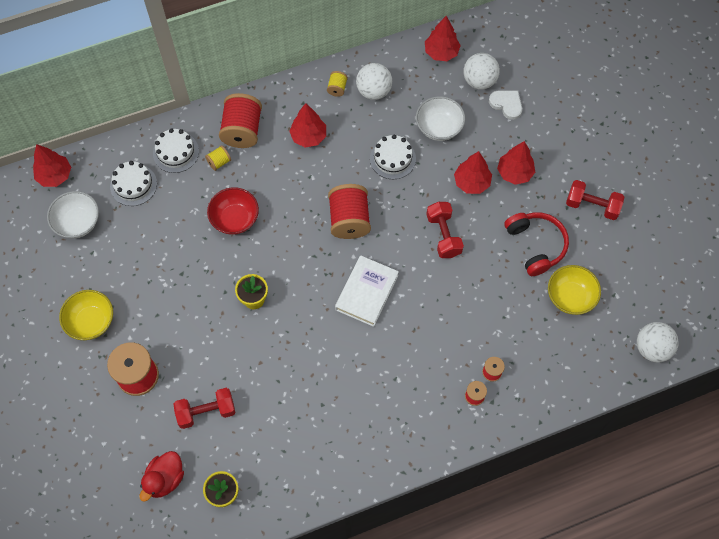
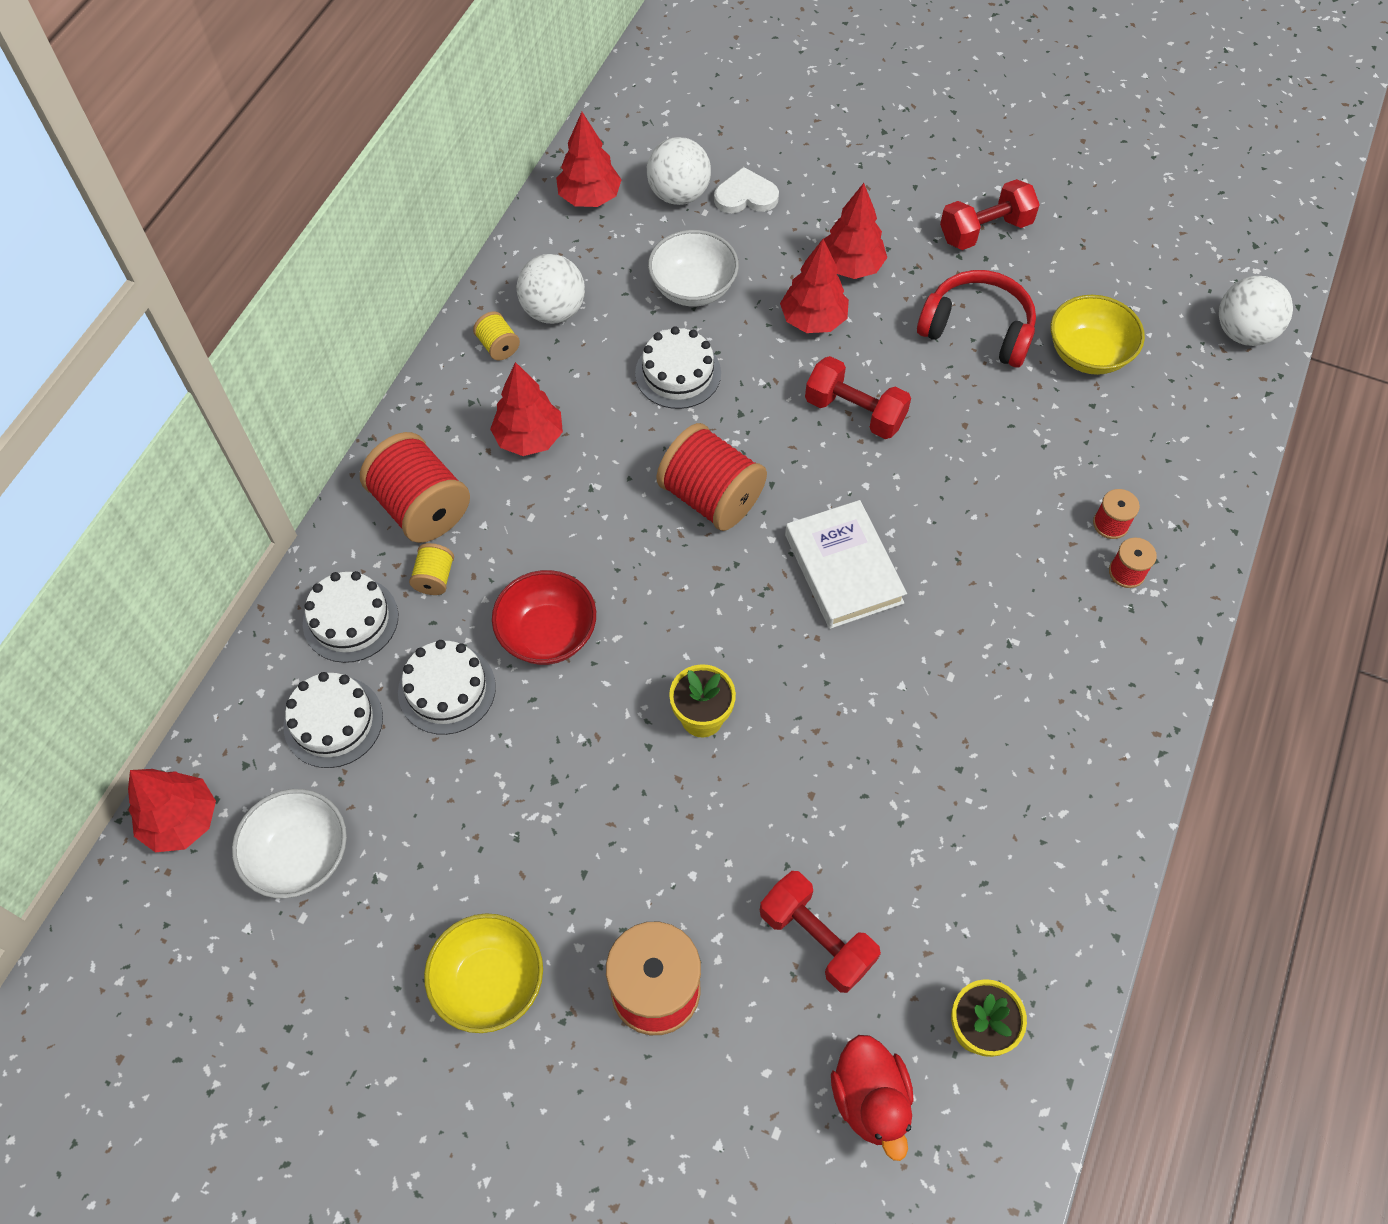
camera: 45 degrees left, 5 degrees down
(181, 207) = (447, 689): none -> white cake
(206, 411) = (816, 938): red dumbbell -> red dumbbell turned 75 degrees counterclockwise

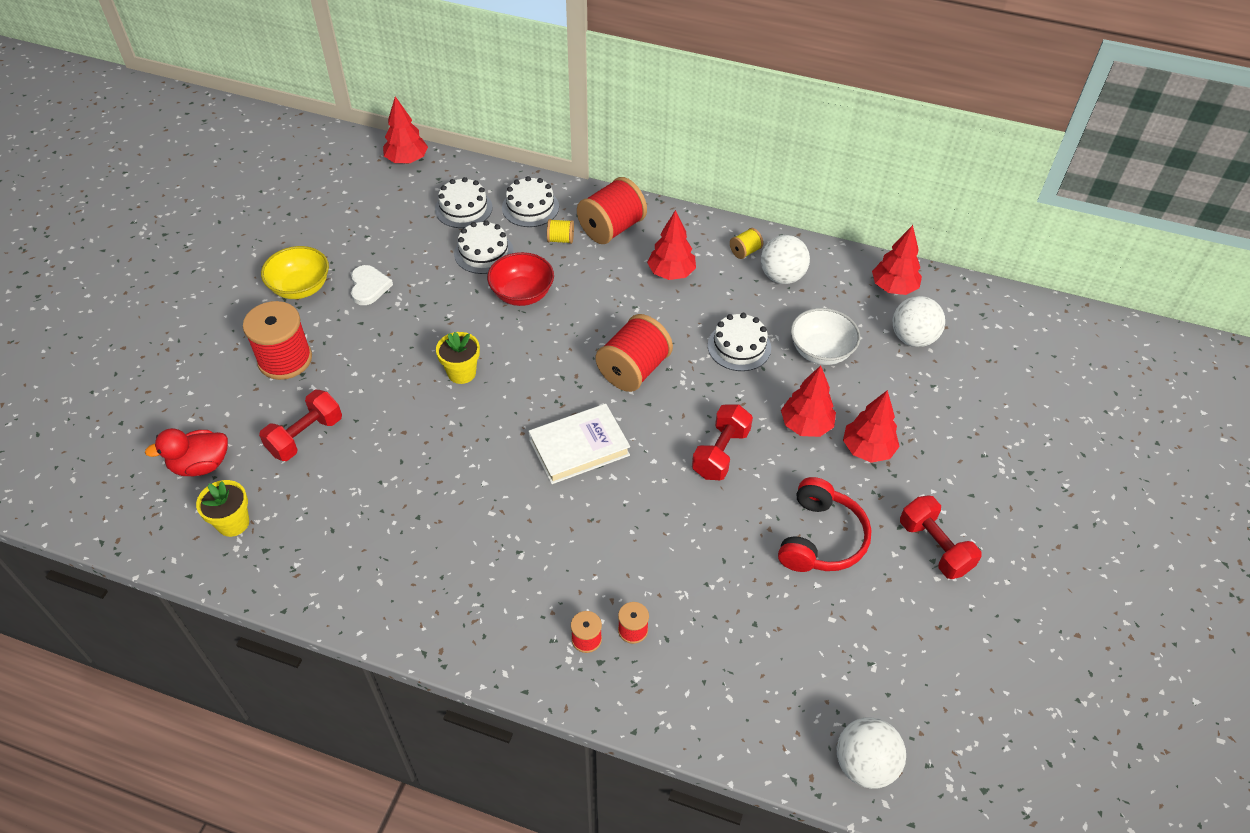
camera: 85 degrees right, 10 degrees down
(300, 856) = (383, 206): white bowl -> none
(745, 196) = (924, 379): white heart -> white heart (369, 287)
(1088, 354) = (810, 623): yellow bowl -> none

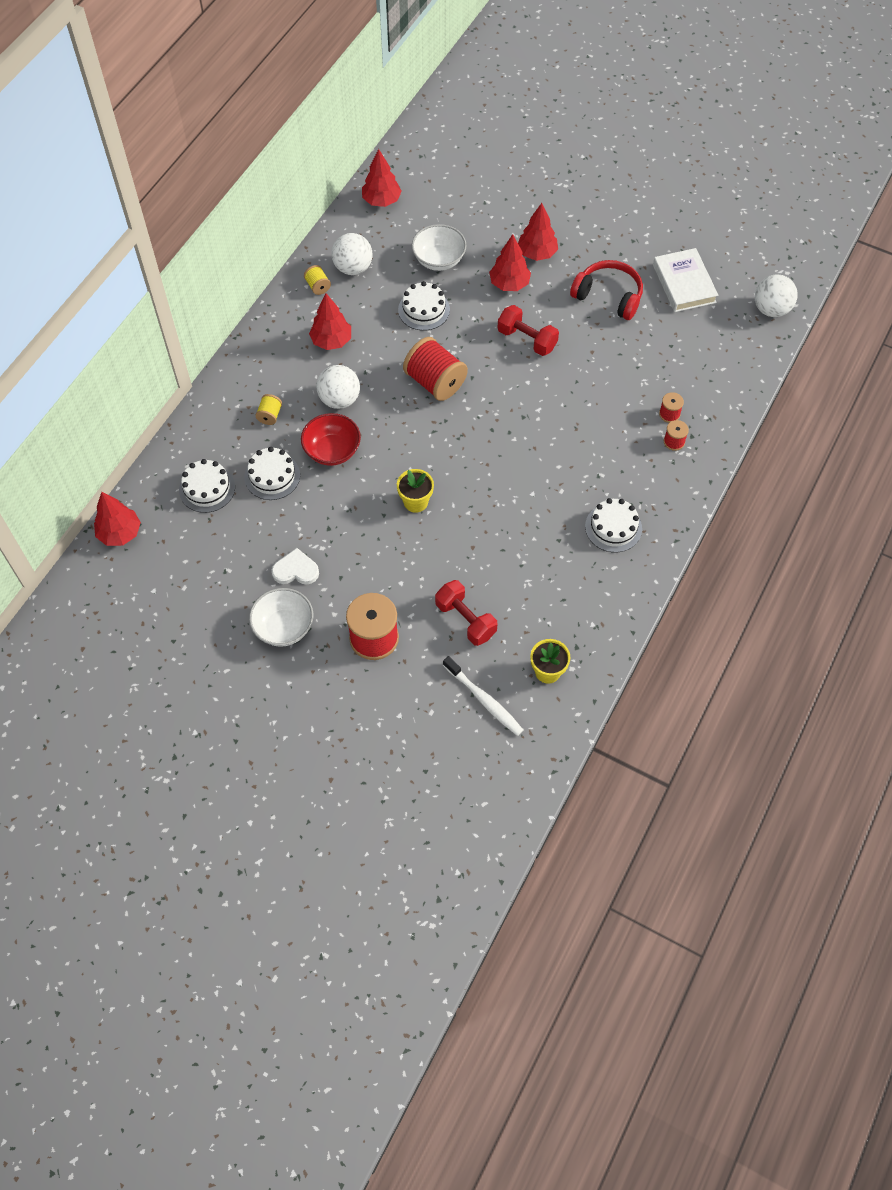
camera: 80 degrees left, 10 degrees up
(201, 465) = (484, 700): red duck -> white toothbrush
(301, 287) = (284, 627): yellow bowl -> white bowl
(530, 207) = (220, 434): white cake -> white cake (613, 527)
(579, 447) = (507, 427): white book -> white book (684, 284)
(611, 228) = (265, 376): red spool -> none
(913, 338) = (436, 202): white ball -> white ball (339, 399)
(934, 547) = (623, 237): red dumbbell -> none

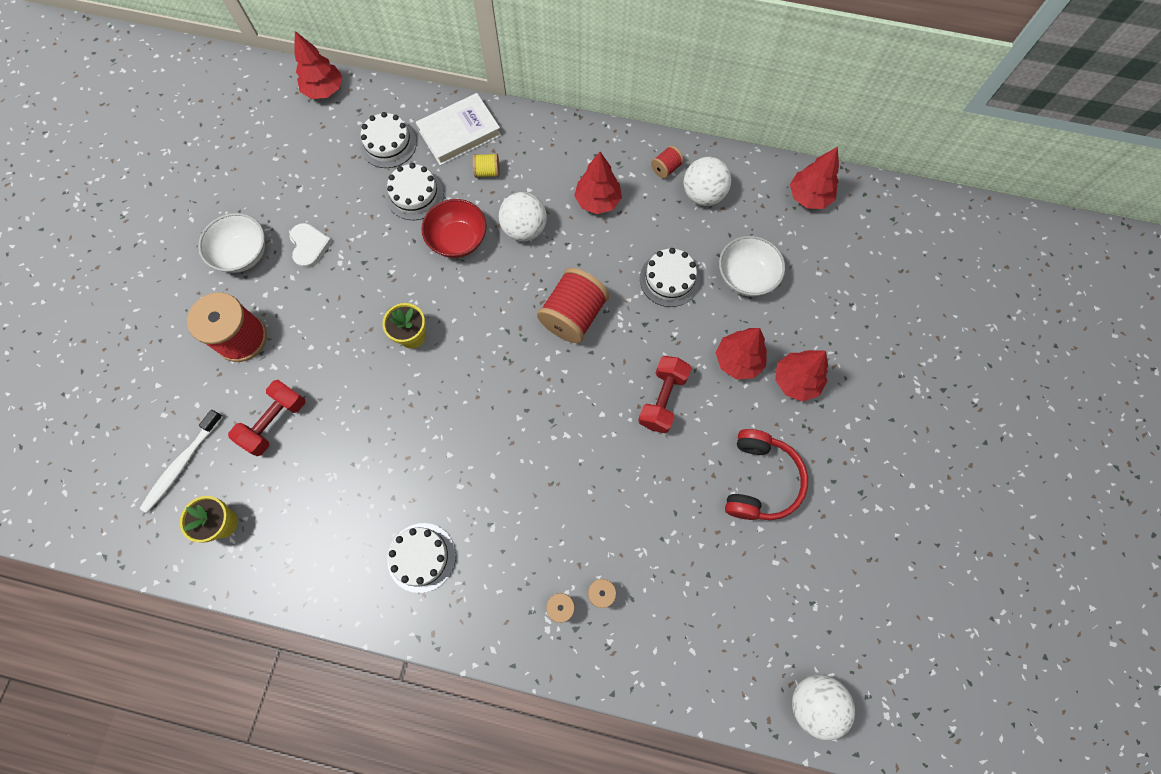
camera: 75 degrees right, 10 degrees up
(318, 286) = (666, 168): yellow spool -> red spool
(684, 284) = (814, 572): white book -> white book (459, 133)

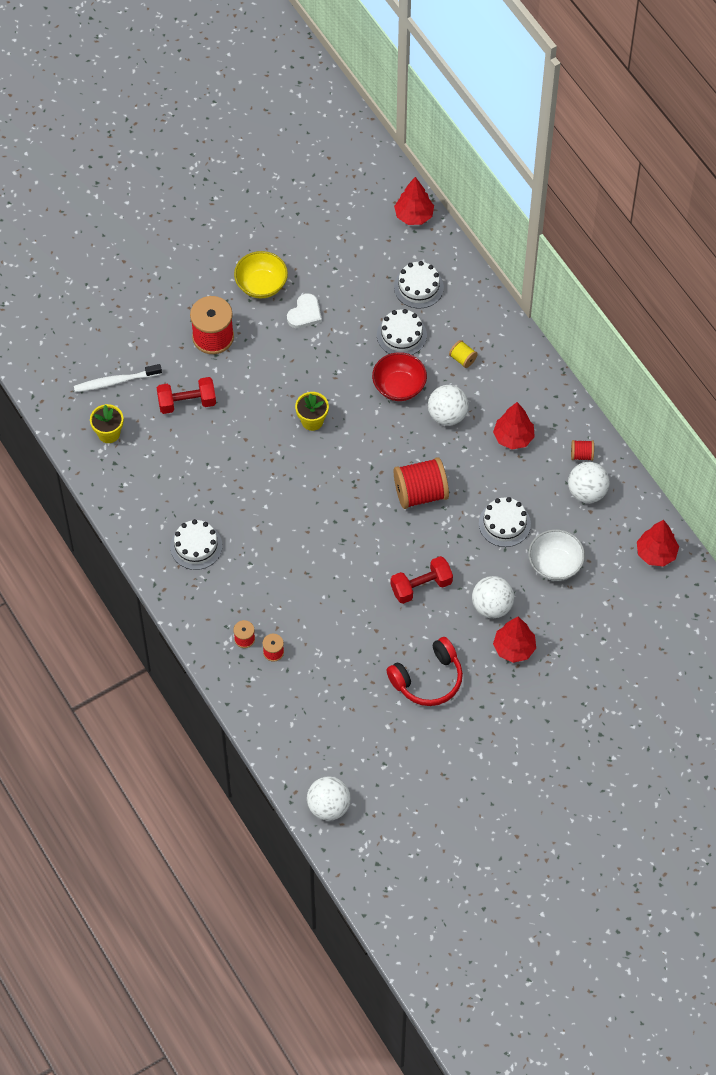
camera: 45 degrees right, 10 degrees down
(243, 254) = (261, 285): white bowl -> yellow bowl
(459, 133) = (472, 317): white book -> none
(738, 360) = (492, 606): red tree -> white ball

